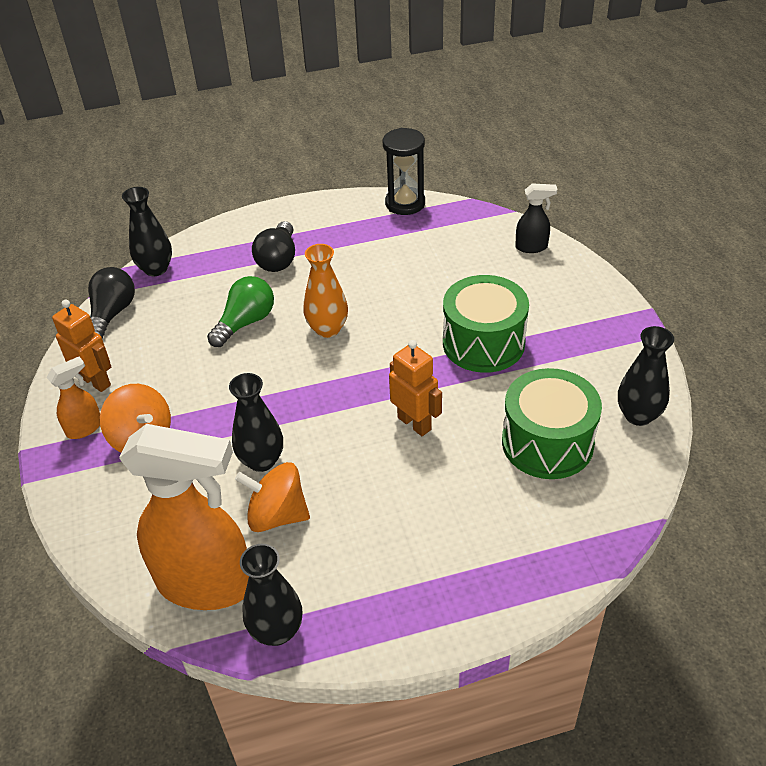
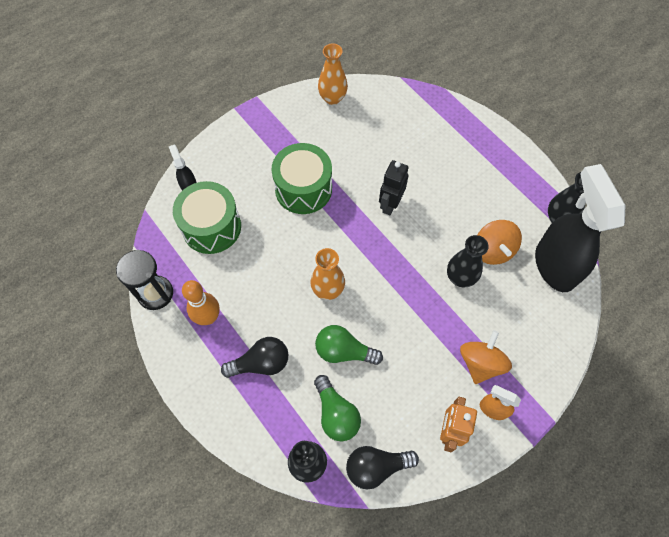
camera: 115 degrees left, 20 degrees up
(185, 299) = (336, 414): none -> green light bulb
(207, 584) = (554, 265): orange spray bottle -> black spray bottle
(354, 233) = (208, 317): none -> orange bowling pin
(414, 423) = (390, 204): orange robot -> black robot
(547, 443) = (373, 134): green drum -> green drum (211, 227)
(638, 415) = (332, 98): black vase -> orange vase

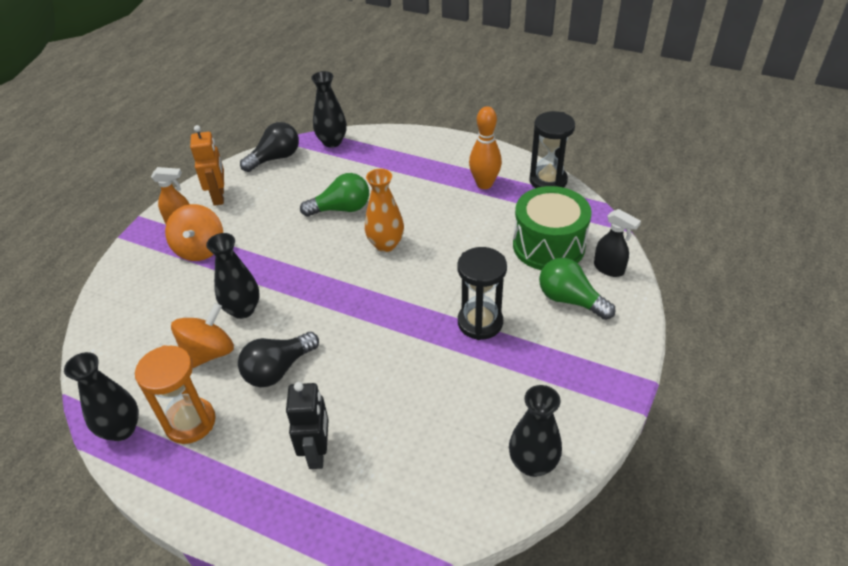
camera: 155 degrees right, 20 degrees down
(261, 363) = (412, 176): black light bulb -> black light bulb (278, 369)
(303, 189) = (480, 322): green drum -> black hourglass
(332, 98) = (532, 463): orange vase -> black vase
(336, 414) = (325, 172): green light bulb -> green light bulb (570, 300)
(390, 204) = (361, 350): black robot -> black robot (317, 452)
(493, 250) = (209, 353): orange spinning top -> orange spinning top turned 75 degrees clockwise
(514, 204) = (190, 422): none -> orange hourglass
(554, 265) = (124, 368): black spray bottle -> none

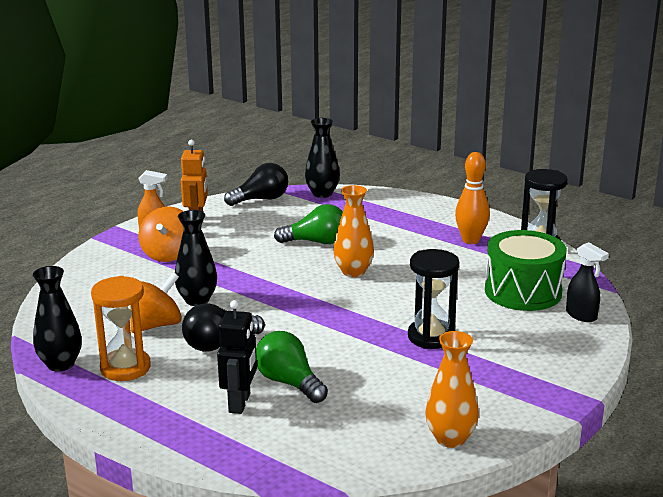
camera: 10 degrees right, 20 degrees down
(532, 463) = (450, 439): black vase -> orange vase
(570, 300) = (531, 332): green light bulb -> green light bulb (289, 383)

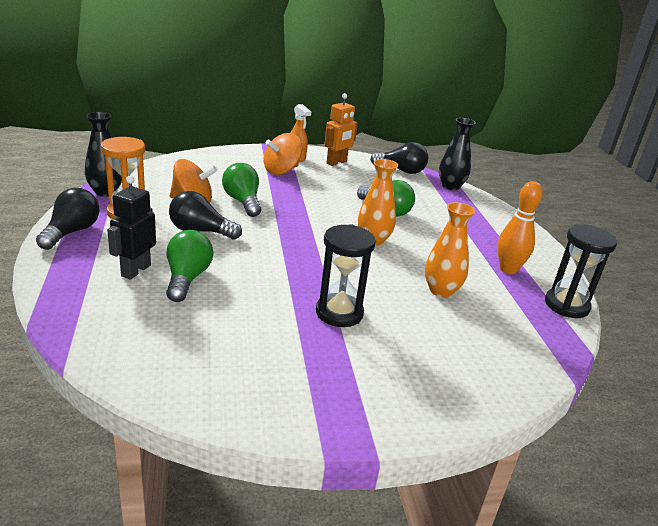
camera: 40 degrees right, 5 degrees up
(117, 412) = (71, 232): none -> black light bulb
(197, 300) = (243, 202): black vase -> green light bulb
(240, 403) = (135, 270): black robot -> black robot turned 150 degrees clockwise
(450, 439) = (200, 391): orange vase -> orange vase (441, 291)
(523, 292) = (481, 329): green drum -> none
(581, 315) = (500, 380): black spray bottle -> none

